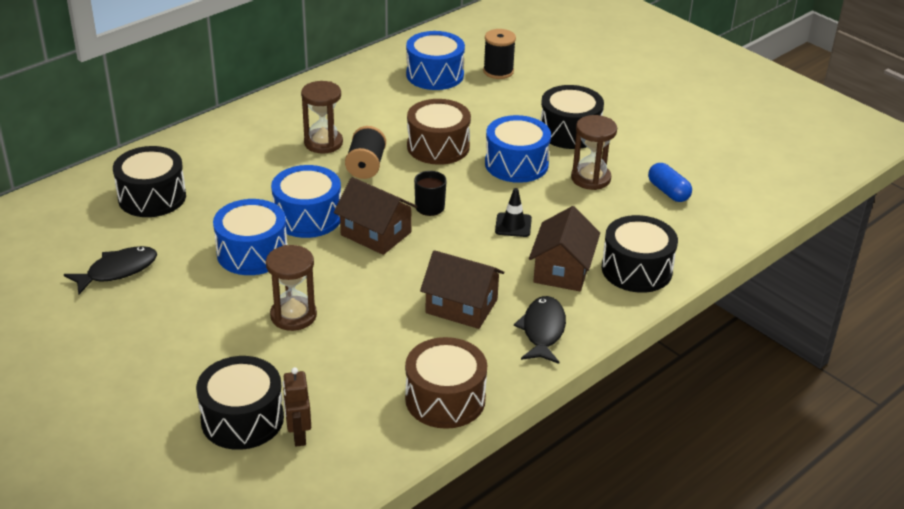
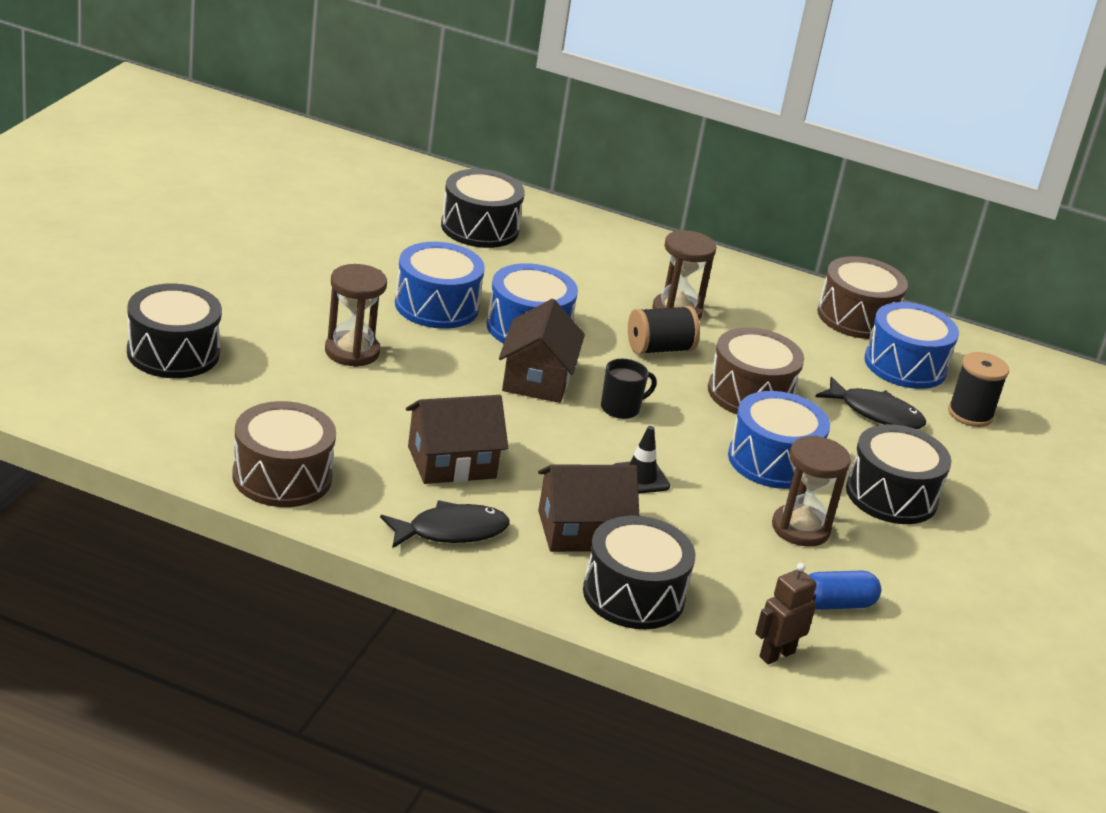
camera: 60 degrees right, 5 degrees down
(117, 271) = (346, 235): black fish -> black fish (875, 413)
(298, 435) = (169, 391): brown robot -> brown robot (776, 654)
(370, 72) = (856, 317): none -> brown drum
(461, 306) = (451, 462): brown house -> brown house turned 75 degrees clockwise
(668, 192) = (836, 604): blue capsule -> blue capsule turned 45 degrees clockwise

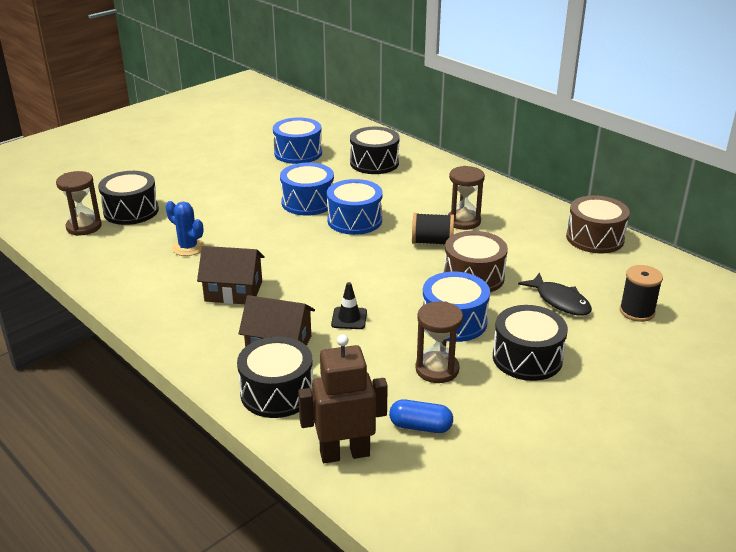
camera: 30 degrees right, 0 degrees up
(282, 477) = (124, 285): brown drum -> none
(322, 403) = (188, 247): none -> blue cactus
(352, 352) = (232, 222): brown hourglass -> brown hourglass (84, 227)
(451, 531) = (194, 332): black fish -> none
(537, 379) = (333, 250): brown house -> none
(621, 408) = (374, 274): black mug -> none
(776, 654) = (344, 453): brown robot -> brown robot, size x1.68
(905, 365) = (608, 273): blue drum -> blue drum (298, 153)

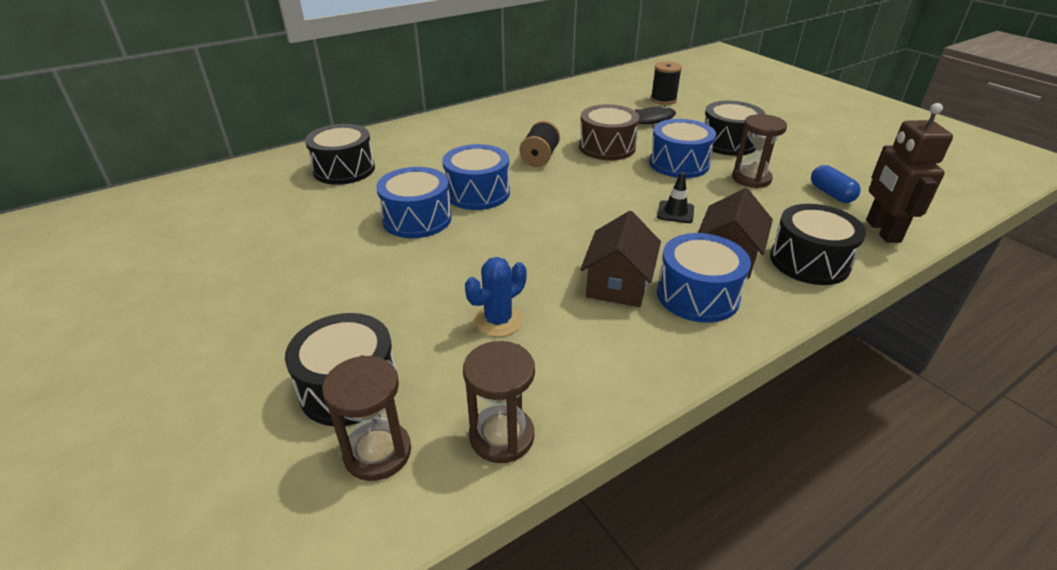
camera: 80 degrees left, 5 degrees up
(298, 153) = (269, 217): blue drum -> blue drum (697, 295)
(420, 426) = (831, 194): blue capsule -> blue capsule turned 45 degrees counterclockwise
(463, 221) = (505, 139): brown hourglass -> brown hourglass (501, 436)
(595, 238) = (555, 96): brown drum -> none

